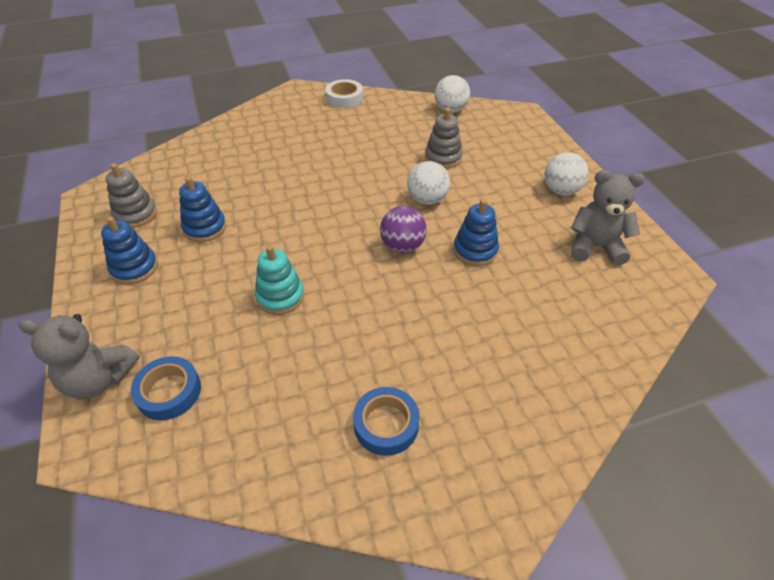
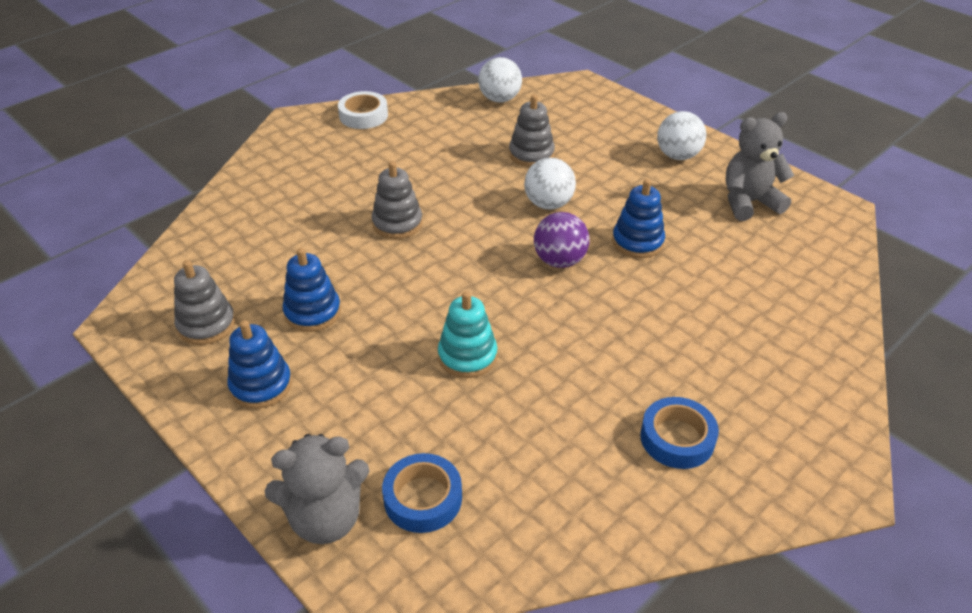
camera: 25 degrees left, 5 degrees down
(308, 182) = (397, 223): none -> grey stacking toy

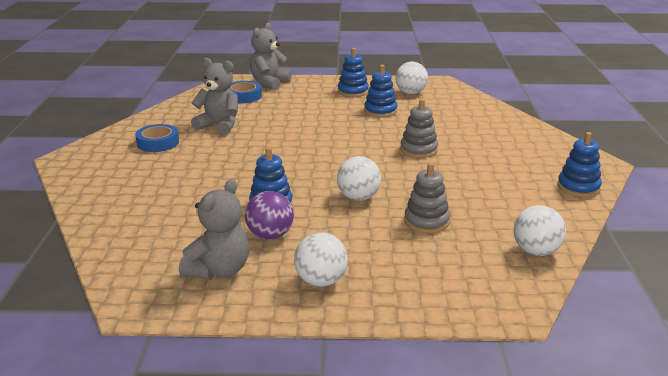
camera: 135 degrees right, 15 degrees down
(206, 325) = (410, 93): grey stacking toy -> white ball
(363, 116) = (578, 187): white tape -> blue stacking toy
(467, 356) = (288, 127): turquoise stacking toy -> none
(553, 426) = (219, 125): none -> grey teddy bear
(559, 261) = (303, 174): purple ball -> purple ball (270, 235)

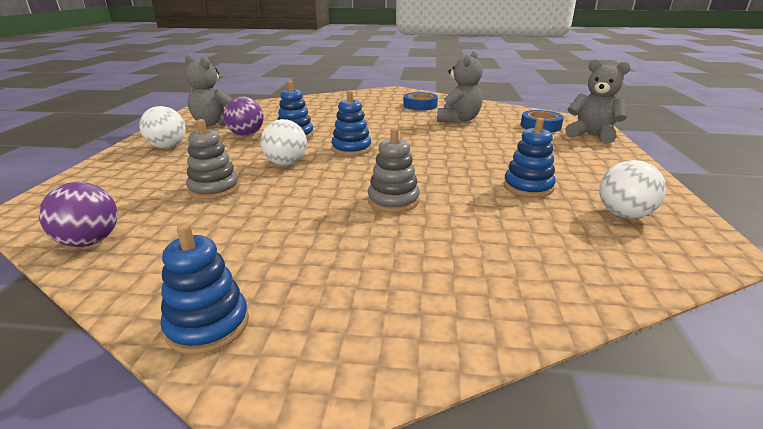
camera: 95 degrees right, 0 degrees up
(353, 91) = (596, 174): blue stacking toy -> blue stacking toy (351, 149)
(536, 251) = (90, 242): white ball -> purple ball

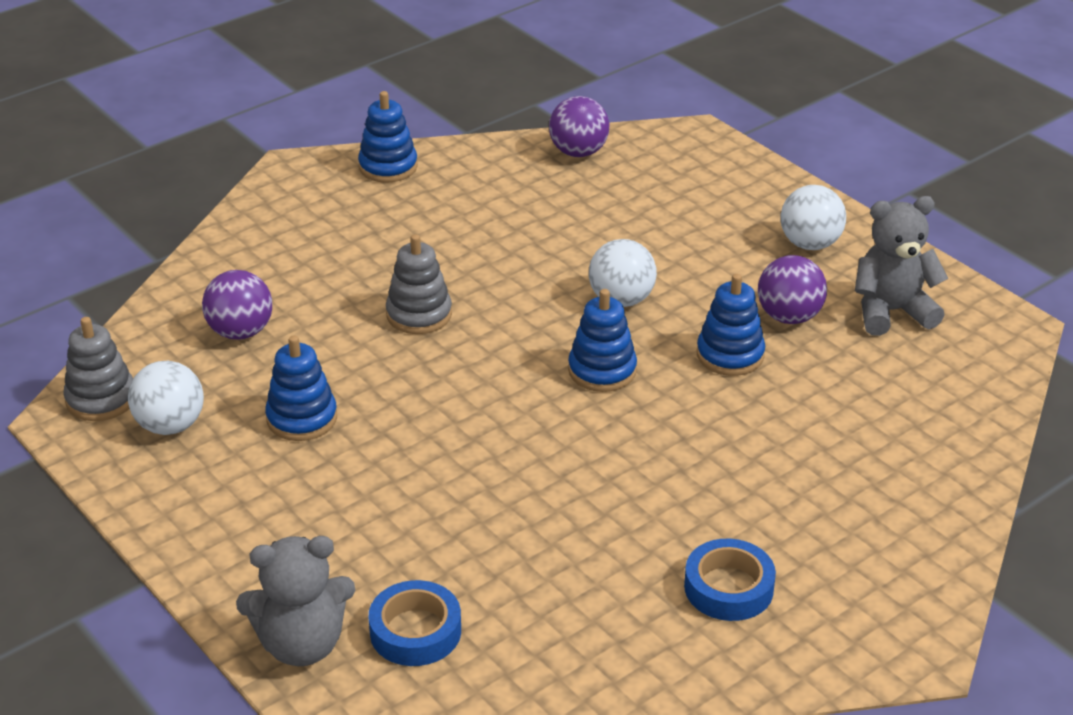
camera: 135 degrees right, 10 degrees up
(214, 189) = (609, 232): grey stacking toy -> grey stacking toy (101, 399)
(458, 119) = (580, 565): grey teddy bear -> none
(529, 244) = (240, 332): none -> purple ball

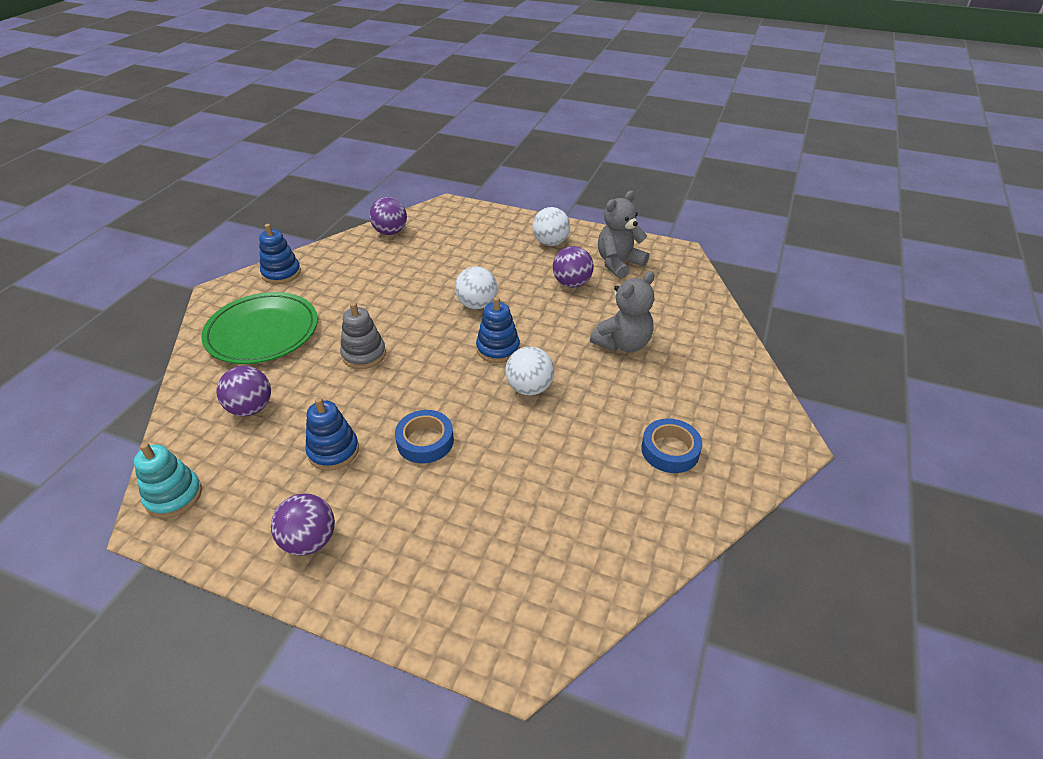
camera: 30 degrees left, 5 degrees up
(101, 399) = (174, 496): grey stacking toy -> turquoise stacking toy
(170, 425) = (241, 494): white ball -> white ball (529, 388)
(211, 505) = (309, 541): none -> purple ball
(302, 644) = (446, 618): grey teddy bear -> grey teddy bear (623, 344)
(313, 241) = (262, 332): none -> green plate
(415, 631) = (515, 568): blue tape -> blue tape (425, 441)
(730, 355) = (559, 314): blue stacking toy -> none

